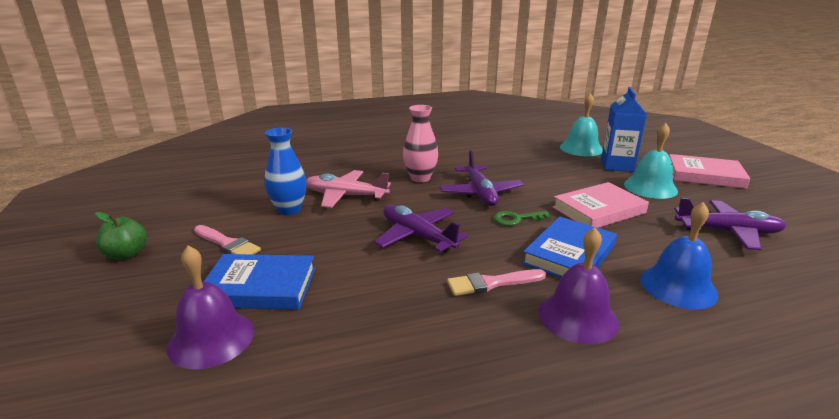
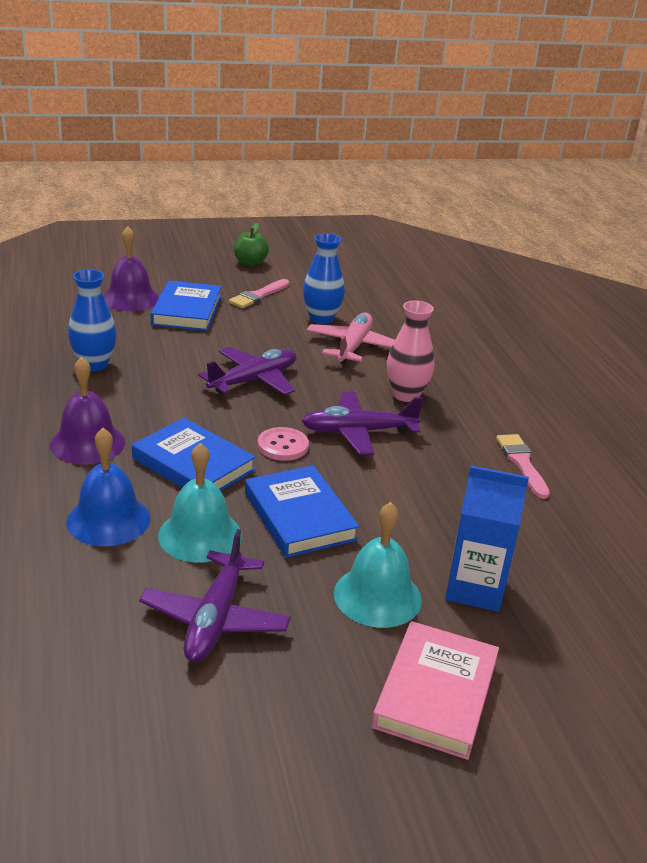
camera: 90 degrees right, 5 degrees up
(411, 341) = (94, 364): none -> blue vase
(492, 283) = (155, 409): pink brush -> pink brush (522, 463)
(516, 219) = (283, 446): green key -> pink button
(581, 148) = (558, 569): turquoise bell -> turquoise bell (200, 535)
(598, 210) = (299, 516): pink book -> blue book

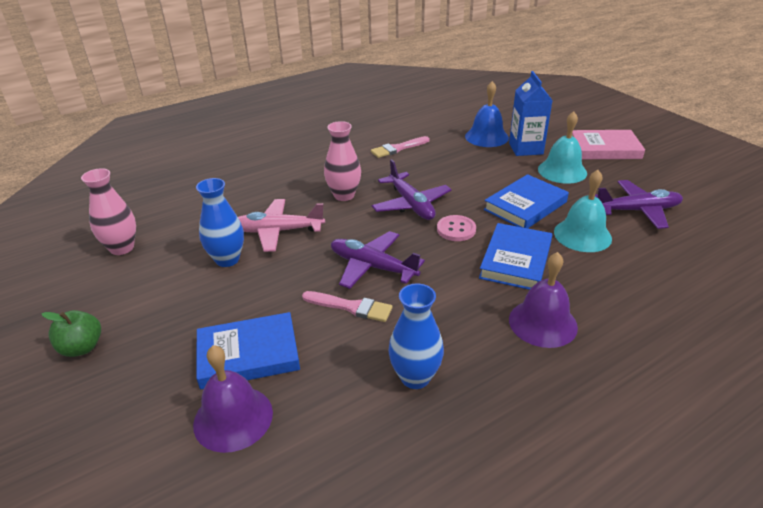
camera: 105 degrees left, 5 degrees up
(108, 520) = (612, 275): blue bell -> blue bell (486, 137)
(258, 296) = (185, 313): pink brush -> pink brush (351, 307)
(373, 282) = (122, 248): none -> pink vase

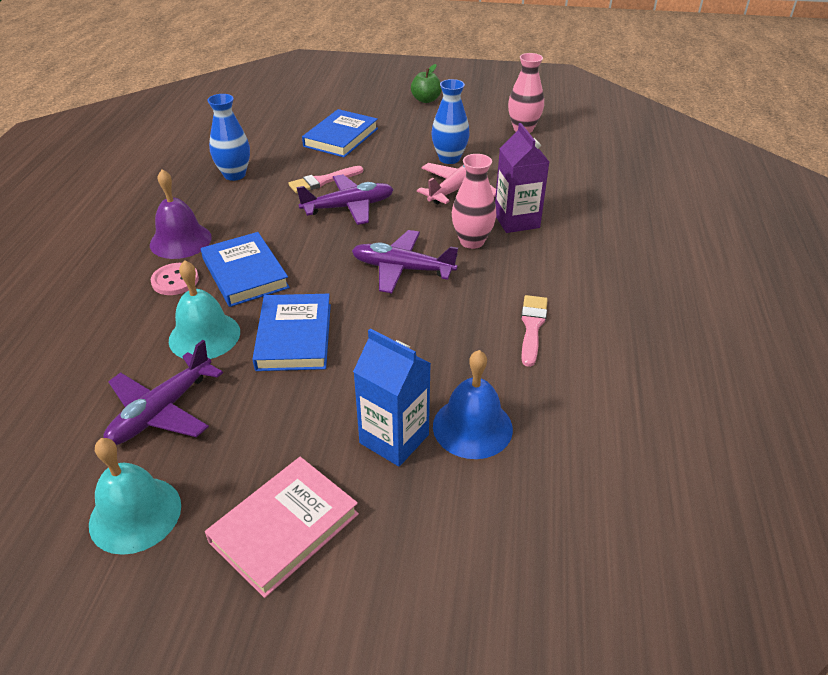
camera: 130 degrees right, 5 degrees up
(233, 418) = (304, 121): purple bell -> none
(295, 191) = (516, 221): none -> purple carton
(456, 229) = (328, 270): pink button -> pink button (175, 280)
(562, 171) = (304, 424): turquoise bell -> turquoise bell (135, 514)

